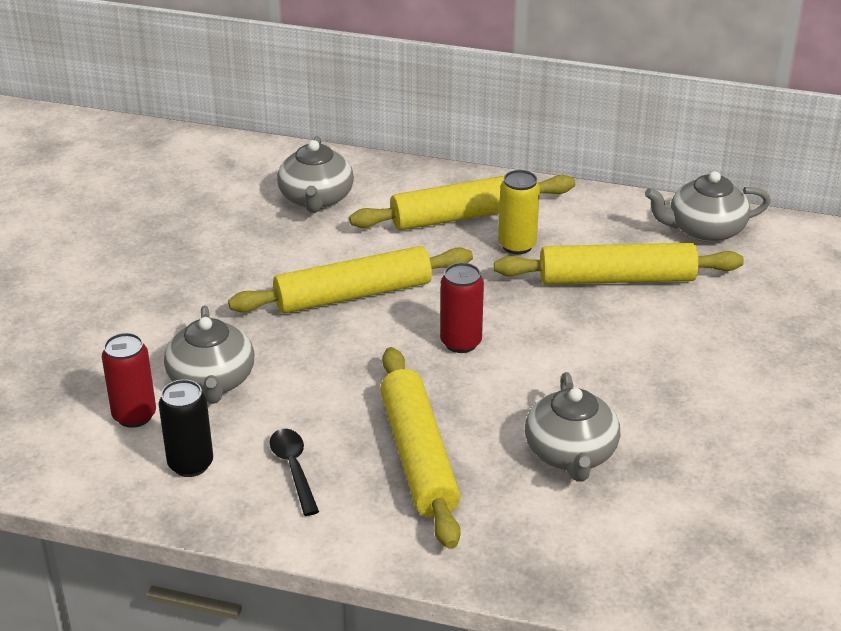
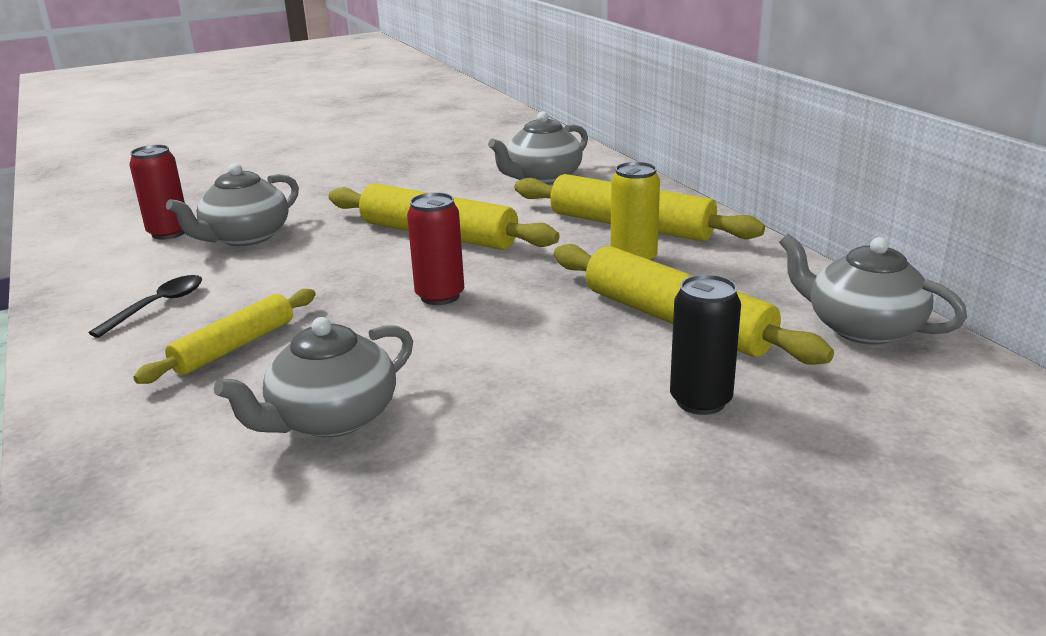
camera: 50 degrees right, 10 degrees down
(190, 464) = (125, 271): black can -> black can (700, 401)
(418, 456) = (235, 347): yellow rolling pin -> yellow rolling pin, size x0.63

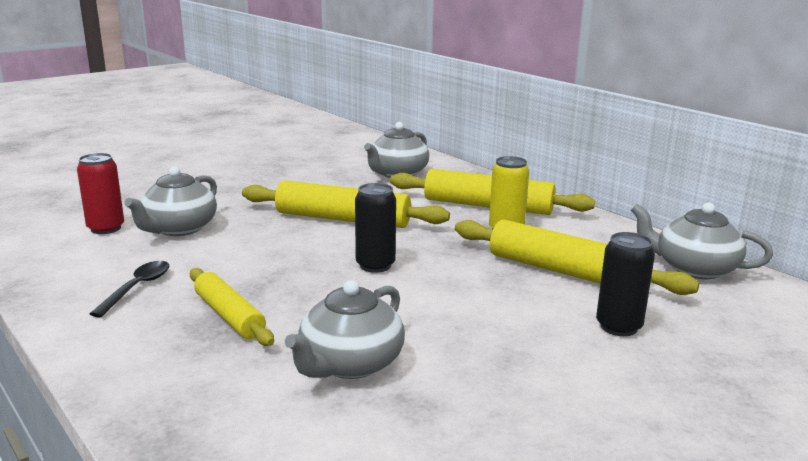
camera: 15 degrees left, 5 degrees down
(235, 347) = (229, 316): yellow rolling pin -> yellow rolling pin turned 60 degrees counterclockwise
(440, 296) = (375, 265): red can -> black can

